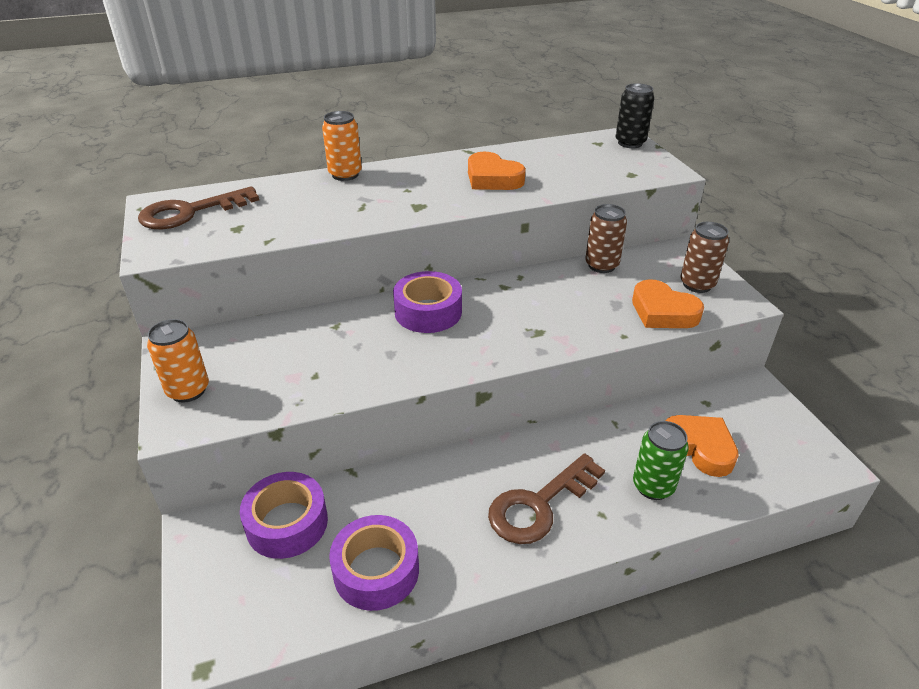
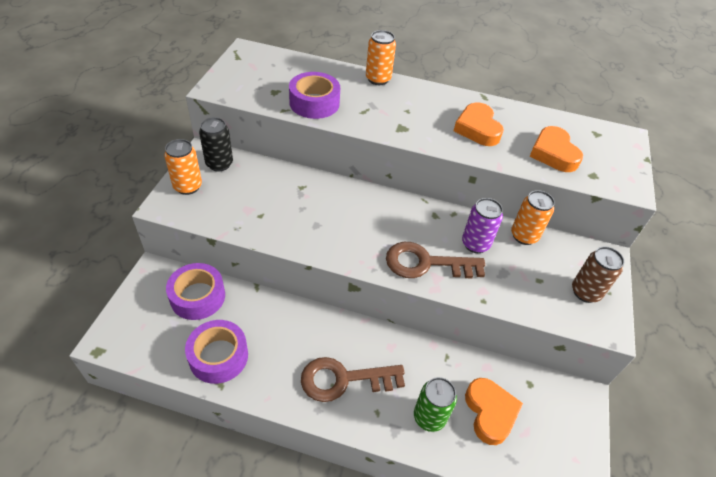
camera: 30 degrees right, 10 degrees up
(190, 212) = (259, 67): brown key -> brown key (426, 263)
(428, 312) = (366, 207): purple tape -> purple tape (314, 103)
(567, 292) = (475, 244): none -> purple can
(601, 265) = (524, 236): brown can -> orange can
(630, 143) = (624, 145): black can -> black can (219, 164)
(663, 312) = (533, 299): orange heart -> orange heart (553, 153)

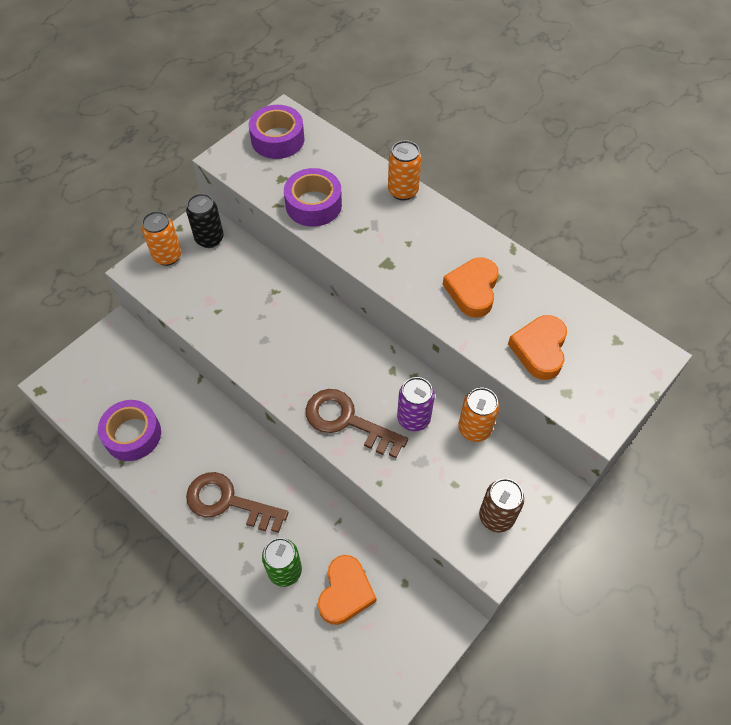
camera: 30 degrees right, 10 degrees up
(197, 297) = (143, 369): purple tape -> purple tape (277, 139)

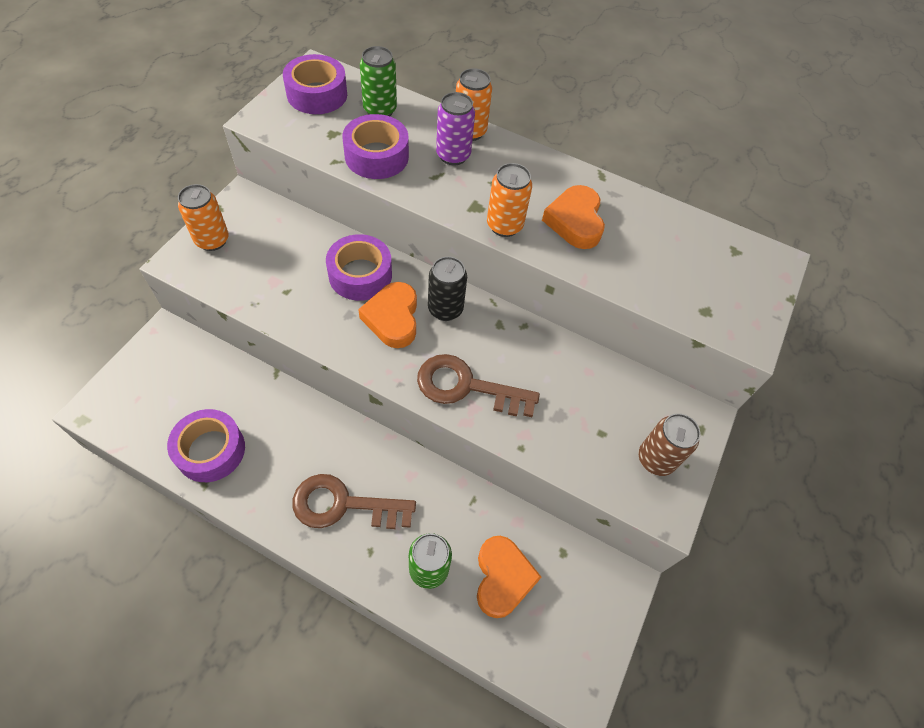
camera: 20 degrees left, 0 degrees up
(209, 239) = (257, 215): black can -> black can (445, 309)
(283, 306) = (360, 275): none -> purple tape
(328, 161) = (380, 110): none -> green can
(413, 418) = (537, 371): purple can -> purple can (453, 155)
(474, 429) = (604, 370): orange can -> orange can (504, 225)
(539, 350) = (663, 272): orange heart -> orange heart (393, 318)

